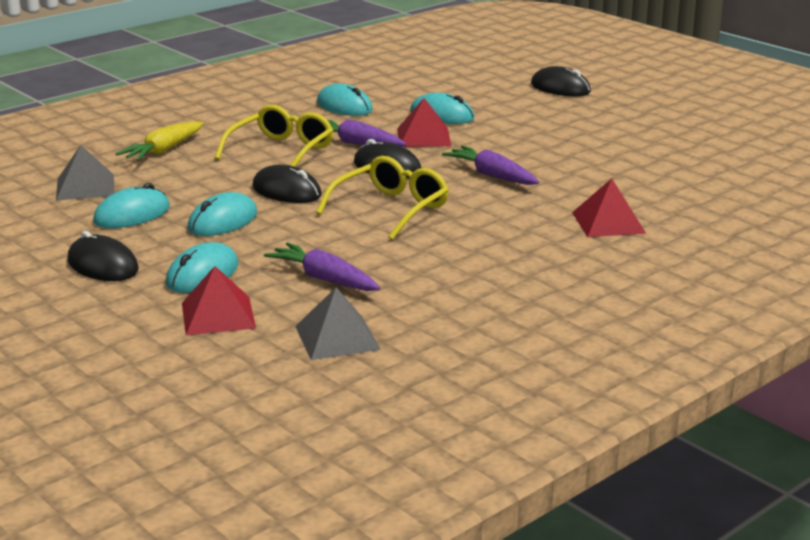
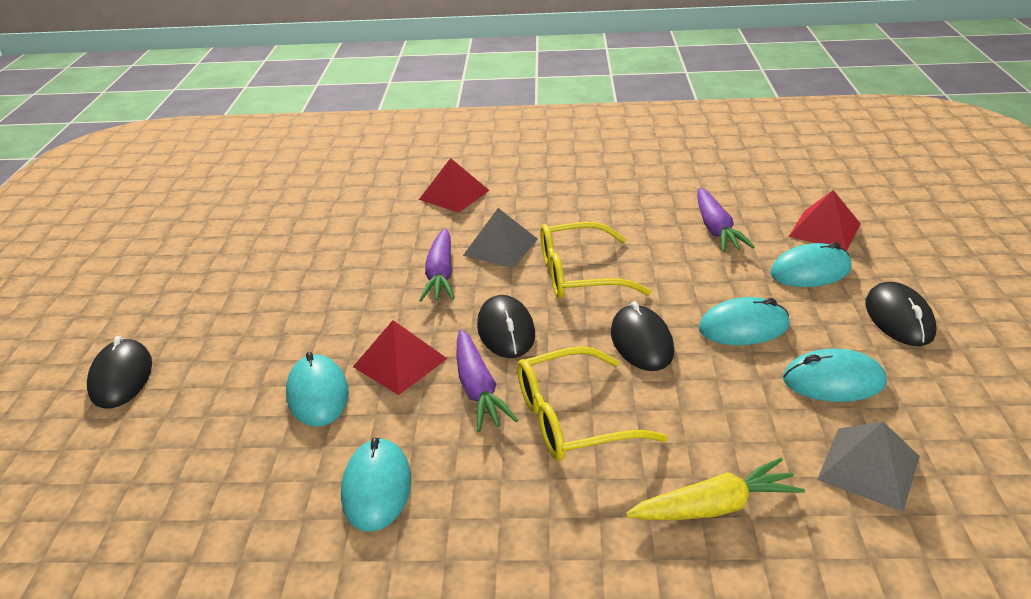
camera: 135 degrees left, 10 degrees up
(337, 337) = (754, 185): grey pyramid -> grey pyramid (500, 247)

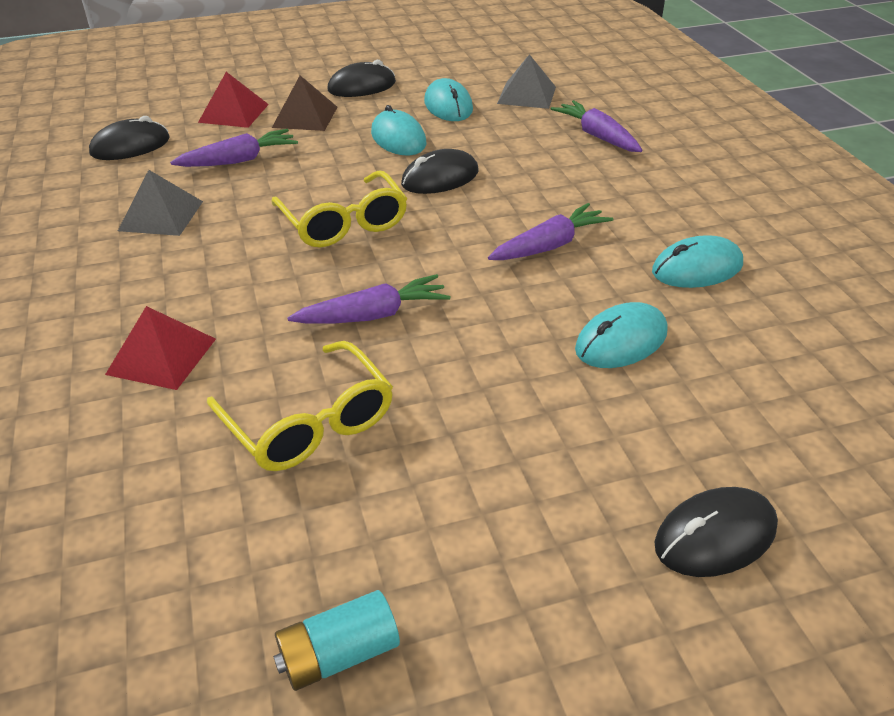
camera: 110 degrees left, 5 degrees up
(199, 237) = (339, 654): none -> turquoise battery
(400, 362) = (542, 300): red pyramid -> none
(500, 247) = (300, 284): grey pyramid -> grey pyramid (161, 216)
(506, 330) = (458, 248): black mouse -> black mouse (130, 146)
(574, 418) = (553, 194): yellow glasses -> yellow glasses (308, 421)
(715, 506) = (597, 136): yellow carrot -> purple carrot
(810, 271) = (305, 117): turquoise mouse -> brown pyramid

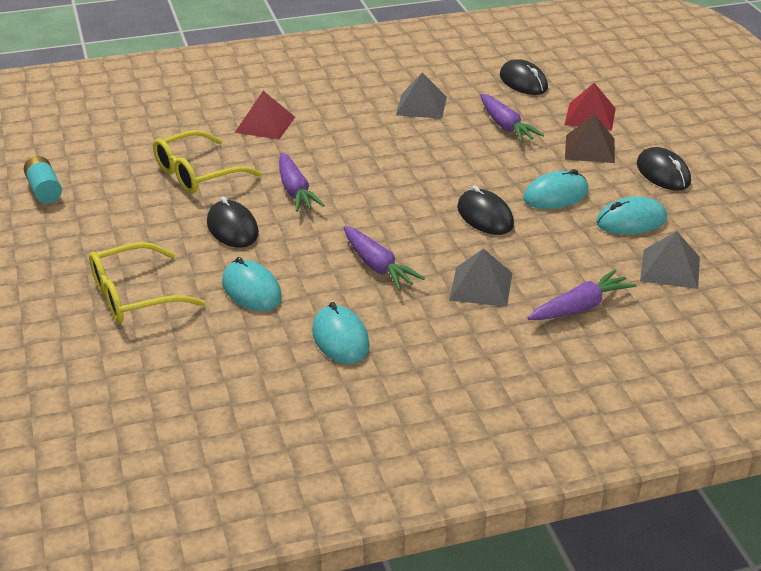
camera: 90 degrees right, 5 degrees down
(343, 222) = (413, 175): yellow glasses -> yellow glasses (135, 295)
(575, 183) = (481, 286): none -> grey pyramid
(715, 536) = (70, 306): black mouse -> black mouse (232, 228)

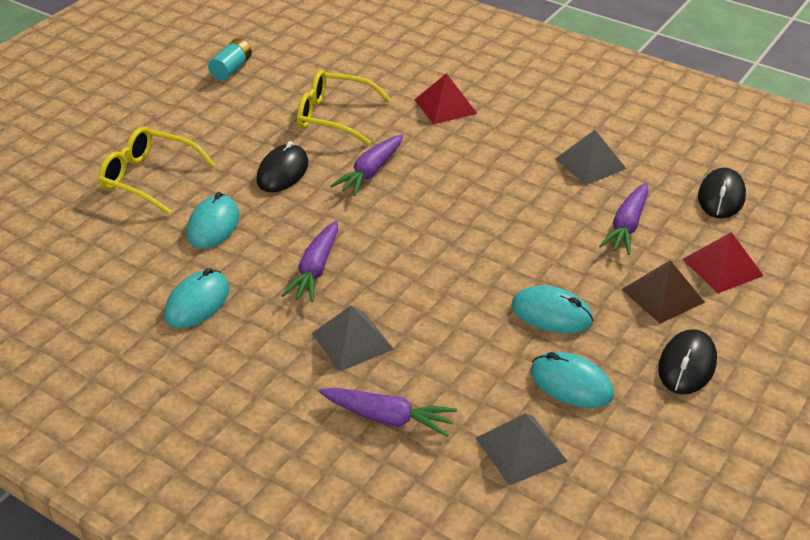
camera: 50 degrees right, 5 degrees up
(485, 216) = (461, 289): black mouse -> none

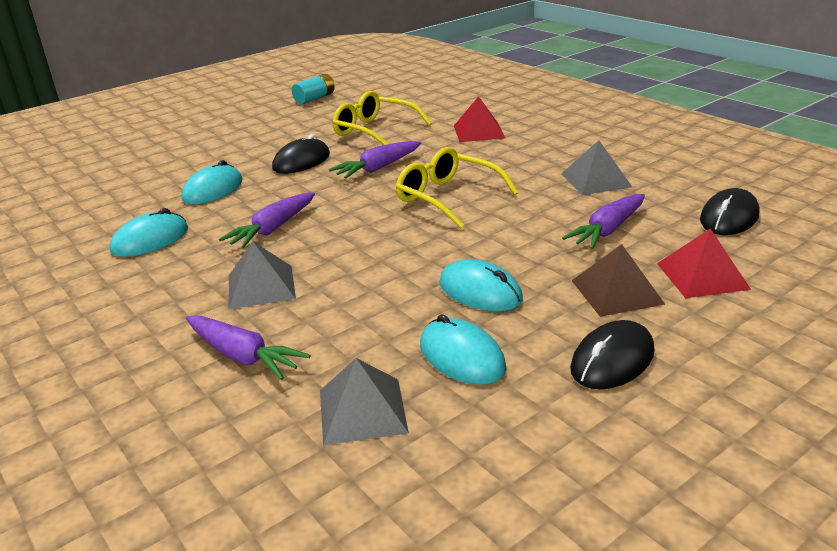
camera: 20 degrees right, 10 degrees down
(150, 178) = (190, 156): yellow glasses -> yellow glasses (448, 198)

